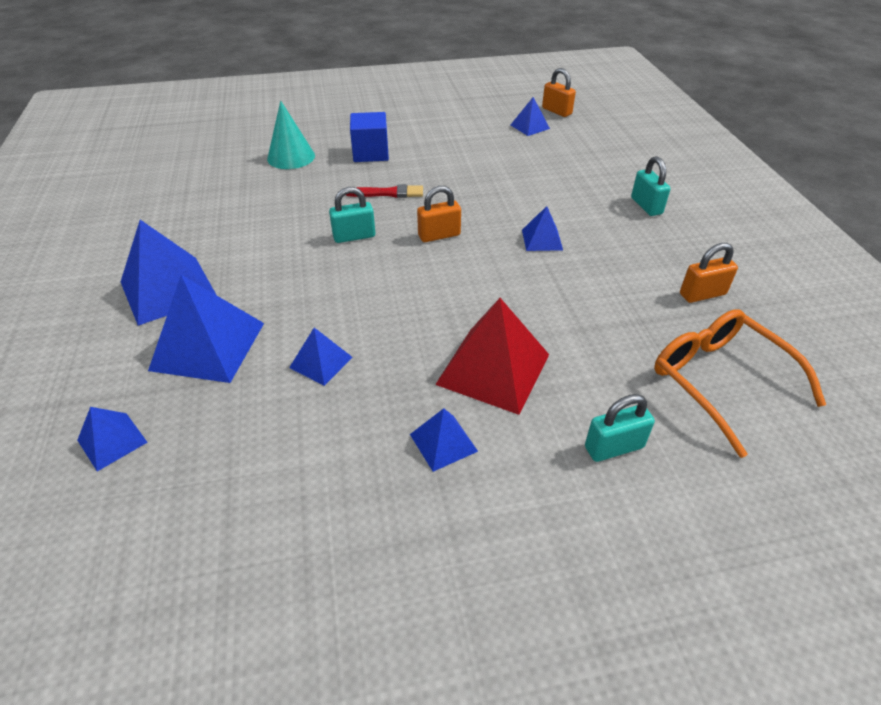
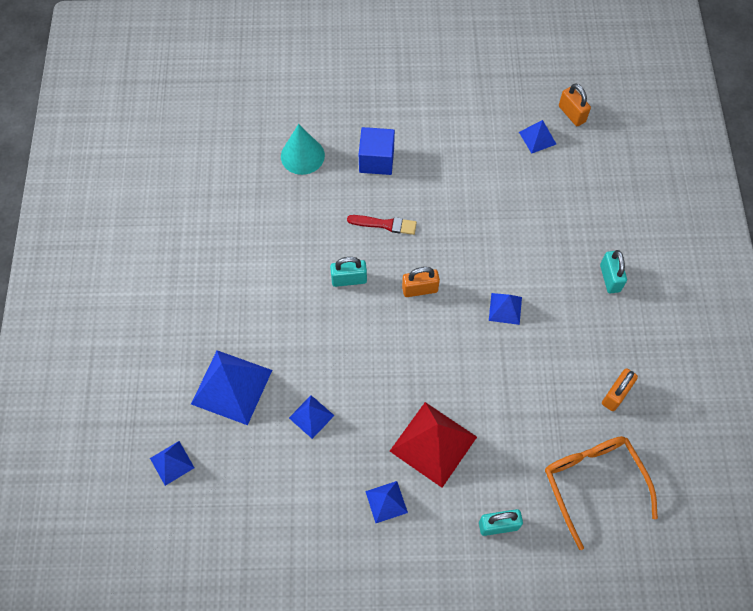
camera: 10 degrees right, 20 degrees up
(168, 289) = (200, 321): blue pyramid -> none
(702, 294) = (615, 394): orange padlock -> orange padlock turned 45 degrees counterclockwise

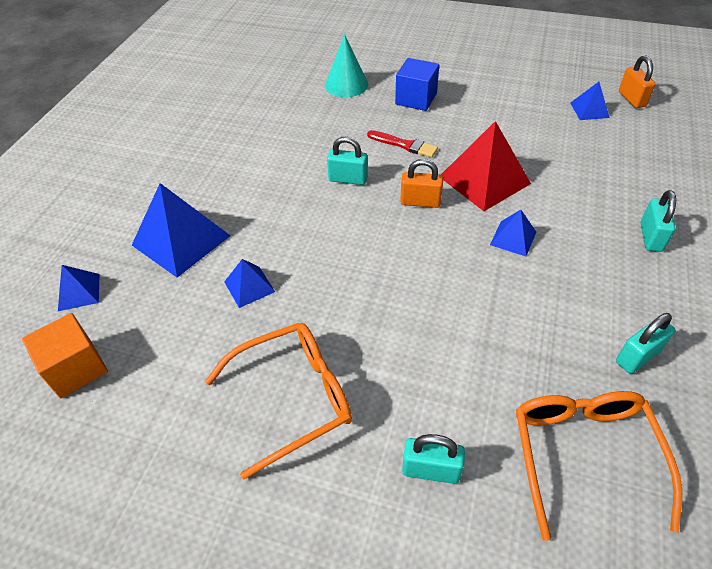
camera: 20 degrees right, 15 degrees down
(210, 529) = (76, 368): none -> orange cube
(386, 501) = (294, 397): blue pyramid -> orange glasses
(433, 444) = (378, 349): red pyramid -> red pyramid (484, 180)
(615, 394) = (637, 356): orange padlock -> turquoise padlock

